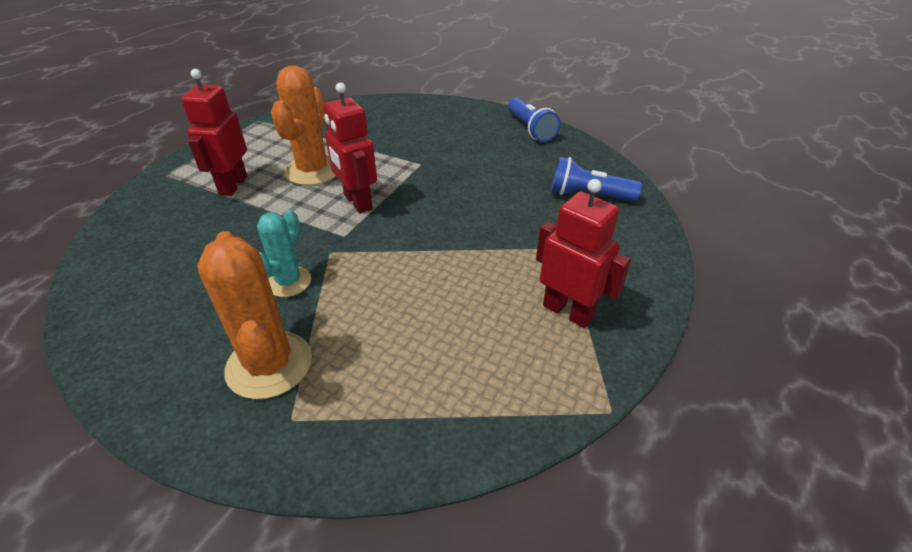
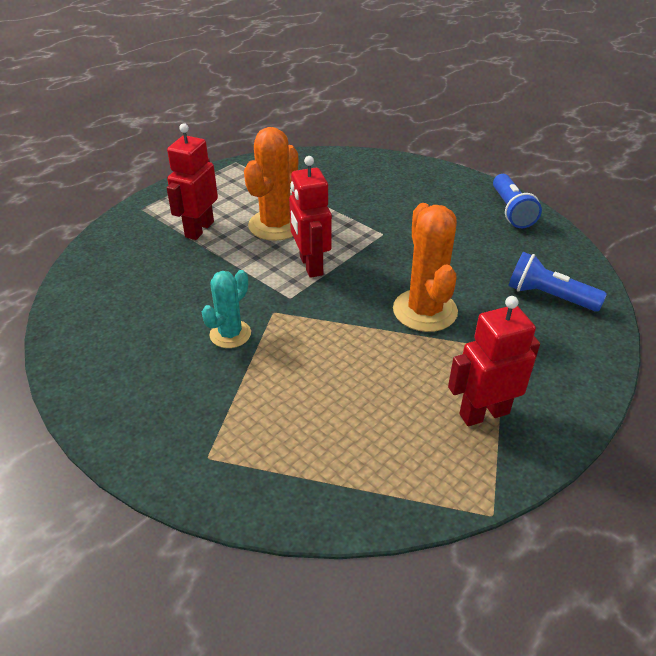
camera: 15 degrees right, 0 degrees up
(269, 365) = (199, 406): orange cactus -> orange cactus (425, 311)
(568, 311) = (483, 413): red robot -> red robot turned 75 degrees counterclockwise

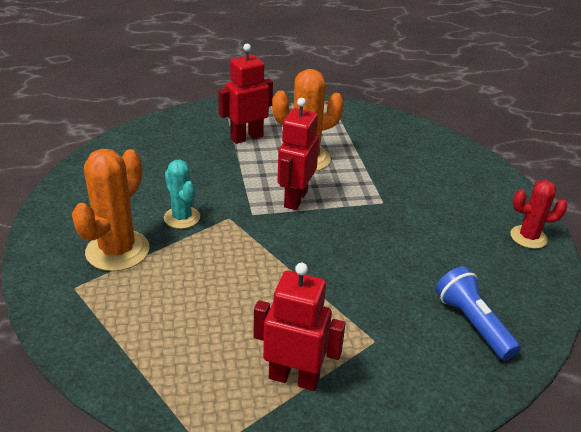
camera: 35 degrees right, 5 degrees down
(230, 334) = (182, 217): turquoise cactus -> turquoise cactus turned 75 degrees clockwise
(425, 311) = (344, 276): orange cactus -> orange cactus (117, 251)
(511, 211) = (528, 237): blue flashlight -> red cactus

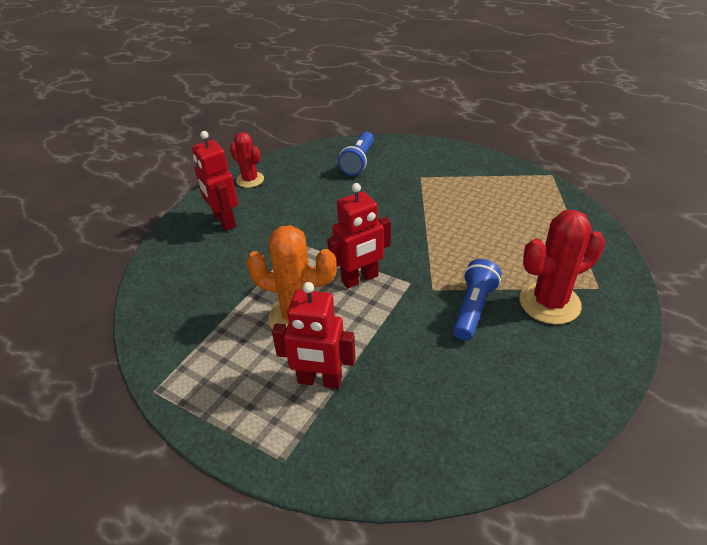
camera: 135 degrees left, 5 degrees up
(117, 251) = (549, 303): orange cactus -> red cactus
(182, 217) = (473, 308): turquoise cactus -> blue flashlight
(294, 378) = (482, 180): red robot -> red robot (224, 221)

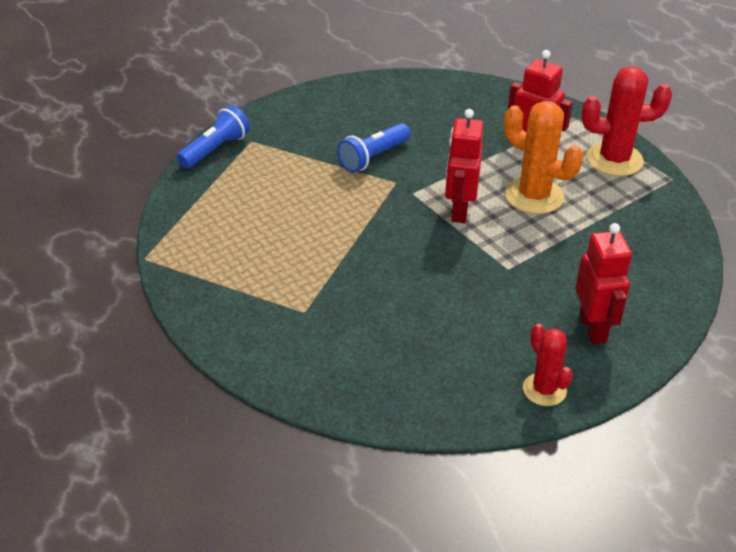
camera: 160 degrees left, 0 degrees up
(358, 162) = (370, 368): blue flashlight -> blue flashlight (215, 149)
(360, 279) = (459, 210): red robot -> red robot turned 75 degrees counterclockwise
(549, 303) = (305, 143): red cactus -> red cactus (614, 159)

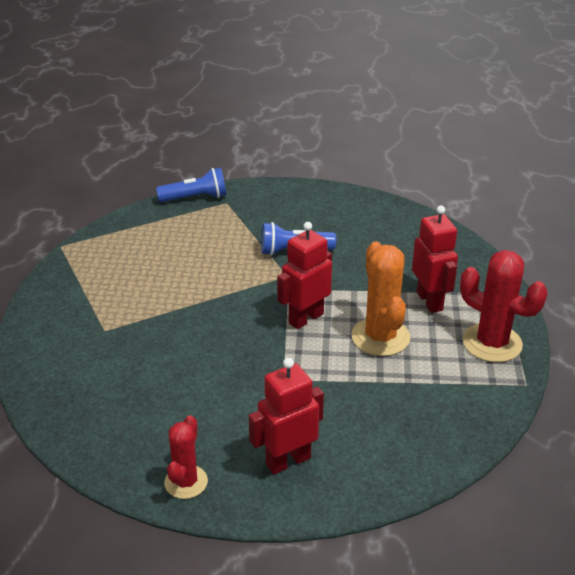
camera: 40 degrees right, 5 degrees down
(593, 328) = (288, 461): red robot -> red robot turned 150 degrees counterclockwise

